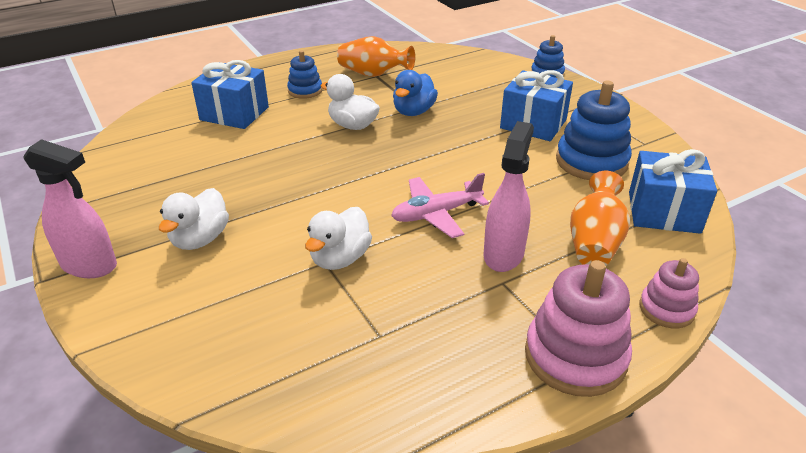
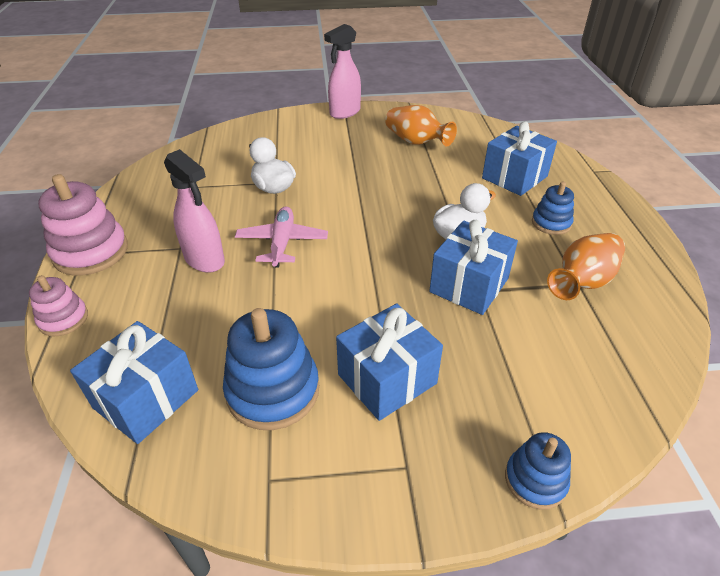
camera: 115 degrees right, 5 degrees up
(200, 239) = (340, 144): white duck -> none
(413, 111) = (469, 285): blue duck -> blue gift
(594, 242) = (163, 319): orange vase -> orange vase (416, 142)

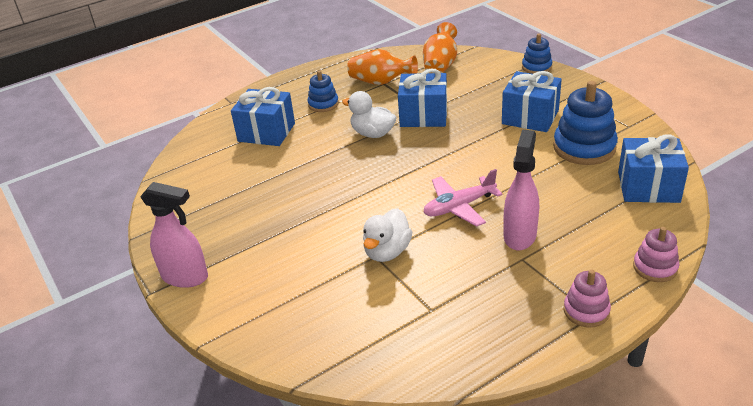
camera: 115 degrees left, 5 degrees down
(91, 252) = (586, 311): pink stacking toy -> pink stacking toy, size x0.57
(416, 142) = (233, 200): orange vase -> orange vase (440, 65)

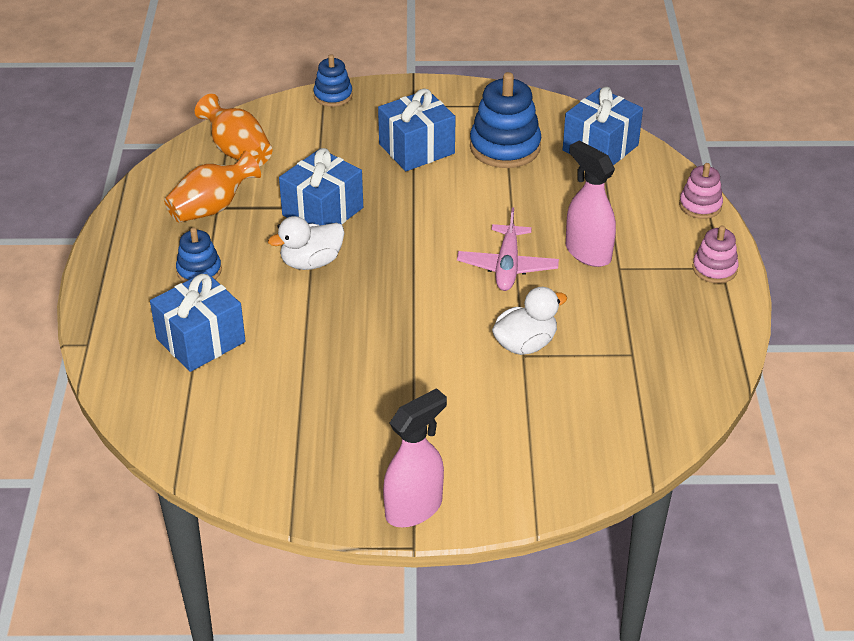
camera: 60 degrees left, 5 degrees up
(387, 252) = (525, 344): white duck -> white duck turned 90 degrees counterclockwise

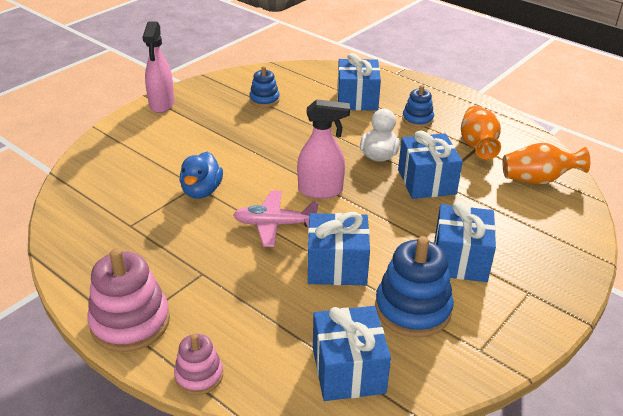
camera: 130 degrees right, 5 degrees down
(333, 95) = (583, 256): blue stacking toy -> blue stacking toy (264, 100)
(507, 266) = (274, 224): pink plane -> pink plane turned 45 degrees counterclockwise
(510, 204) = (337, 266): none -> blue gift
(525, 344) = (201, 191): white duck -> blue duck
(587, 252) = (237, 269): pink spray bottle -> pink spray bottle (321, 191)
(714, 269) = (130, 322): pink stacking toy -> pink stacking toy, size x1.75

